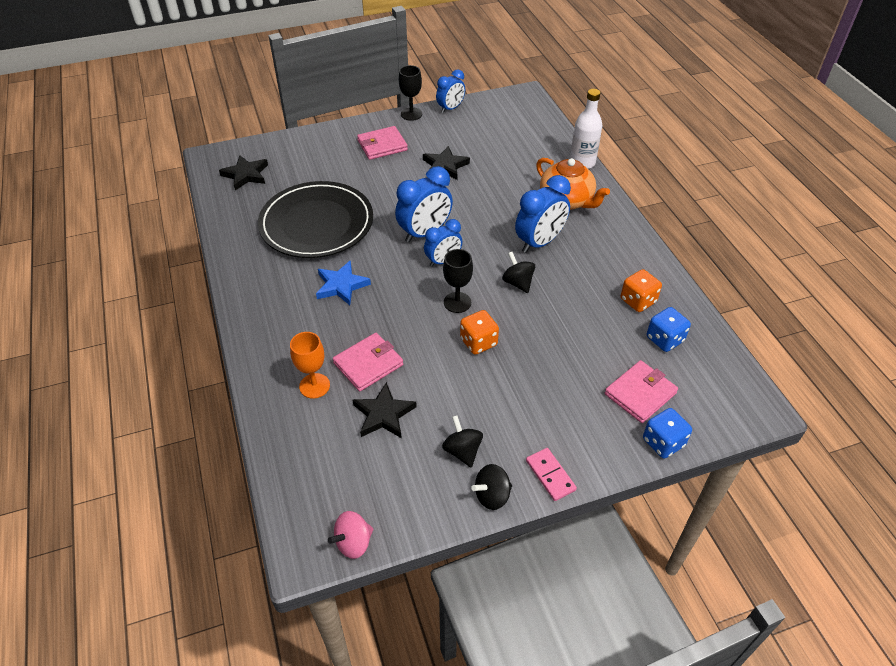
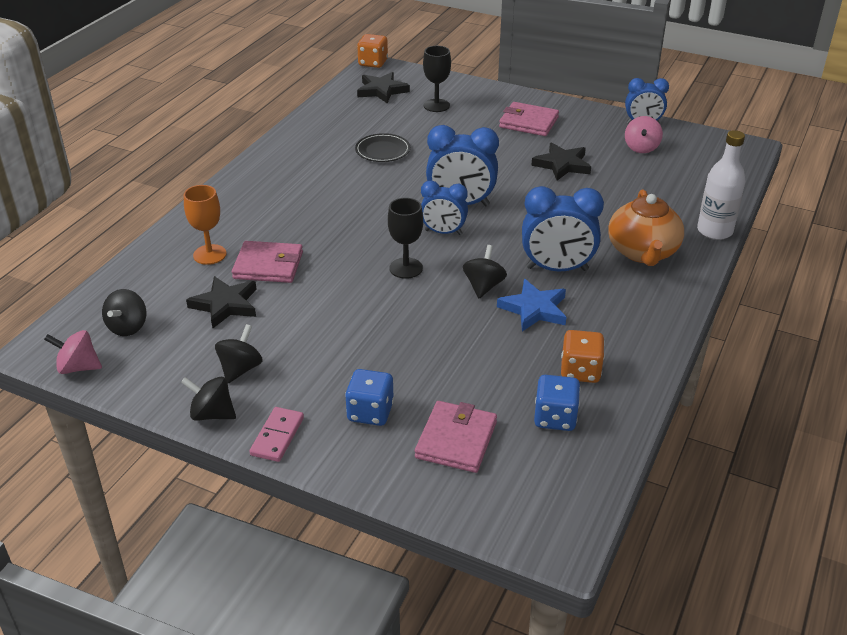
camera: 45 degrees right, 10 degrees down
(317, 224) = (382, 150): black plate -> black plate, size x0.43
(341, 285) = (333, 202): blue star -> blue star (534, 309)
(341, 484) = (128, 327): none -> black spinning top
(411, 114) = (595, 111): black goblet -> black goblet (436, 105)
(472, 127) = (641, 148): none -> pink spinning top
(478, 342) = (376, 306): orange dice -> orange dice (373, 63)
(640, 393) = (456, 440): pink wallet -> pink wallet turned 75 degrees counterclockwise
(663, 442) = (413, 490): blue dice -> blue dice (370, 412)

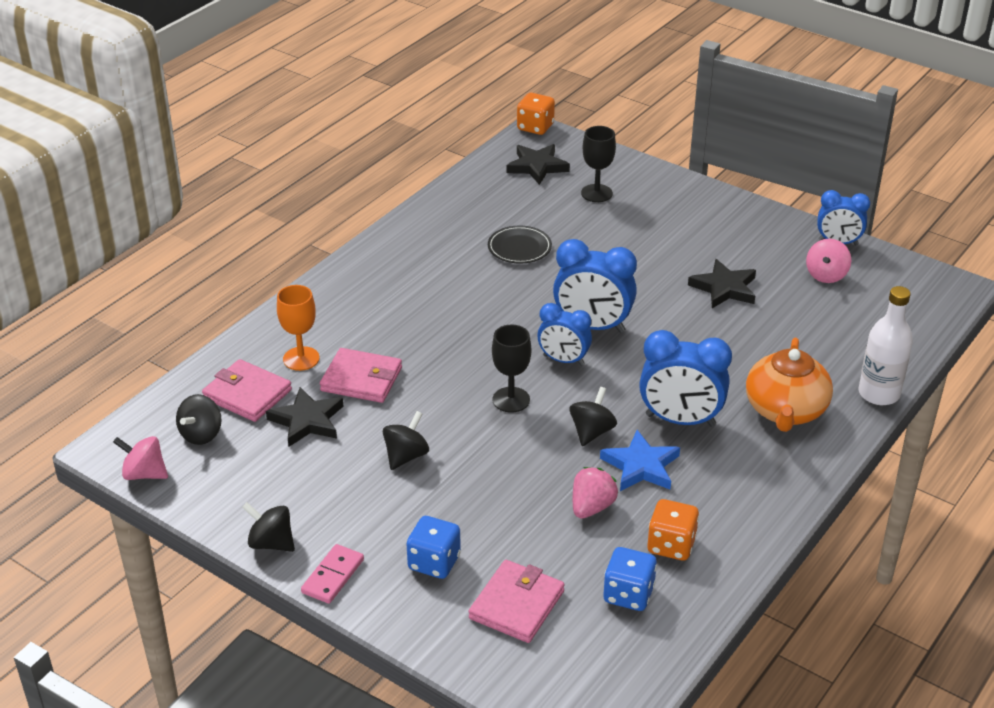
camera: 10 degrees right, 0 degrees up
(240, 369) = (309, 497): black spinning top -> black spinning top (406, 456)
(501, 348) = (592, 507): none -> pink strawberry
(528, 122) = (700, 227): pink wallet -> pink wallet (247, 394)

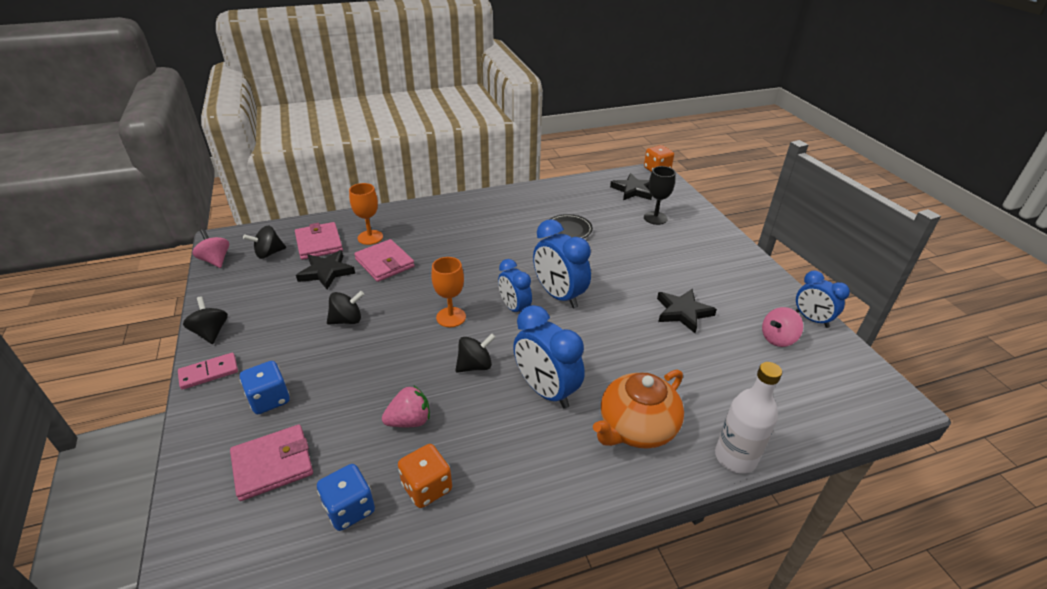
camera: 35 degrees right, 0 degrees up
(511, 400) = (451, 317): black goblet -> orange goblet
(641, 466) = (478, 409): blue star -> none

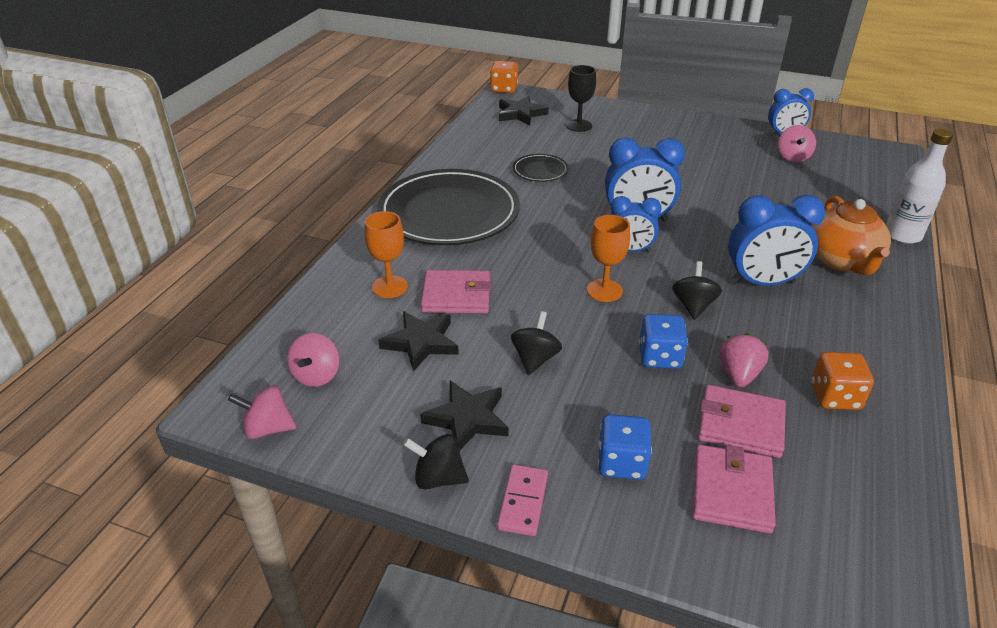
camera: 50 degrees left, 0 degrees up
(269, 253) = (316, 375): black spinning top -> pink spinning top
(319, 243) = (350, 328): pink wallet -> pink wallet (740, 425)
(349, 509) = (831, 455): blue dice -> blue dice (659, 357)
(471, 220) = (449, 213): none -> black plate
(683, 312) = (723, 177): black star -> black star (467, 419)

